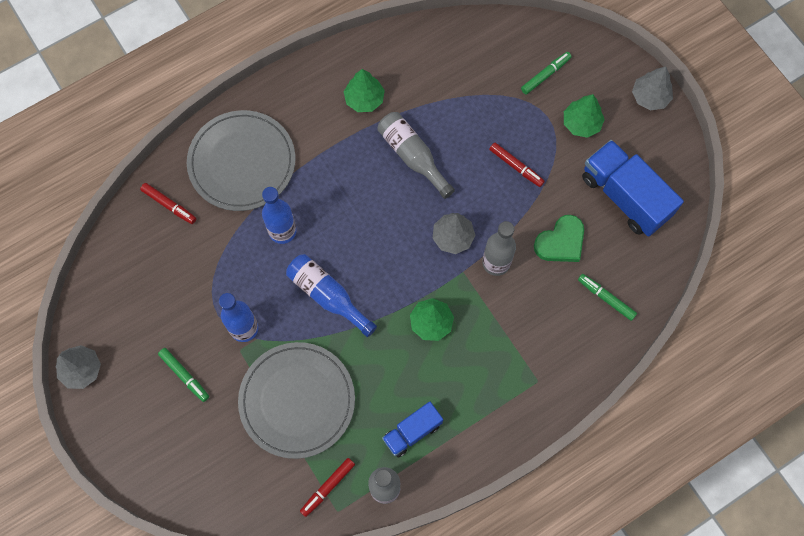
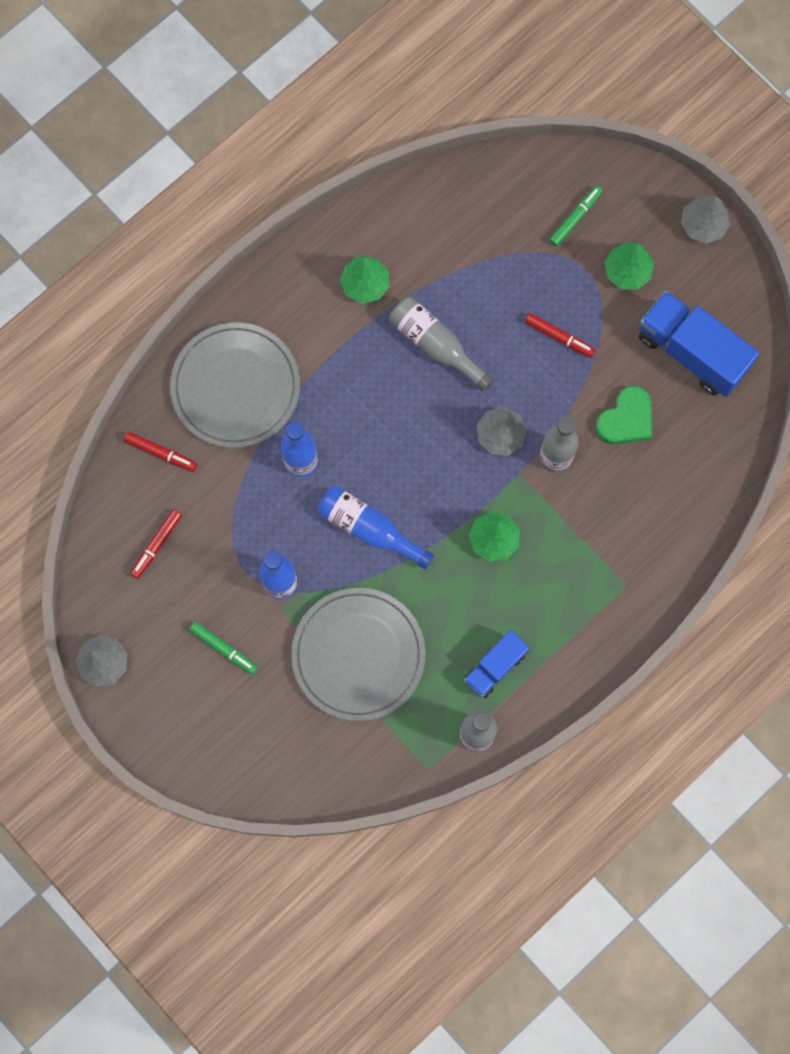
camera: 10 degrees left, 5 degrees up
(327, 487) = (412, 745): red marker -> red marker (157, 545)
(606, 298) = (688, 476): green marker -> none

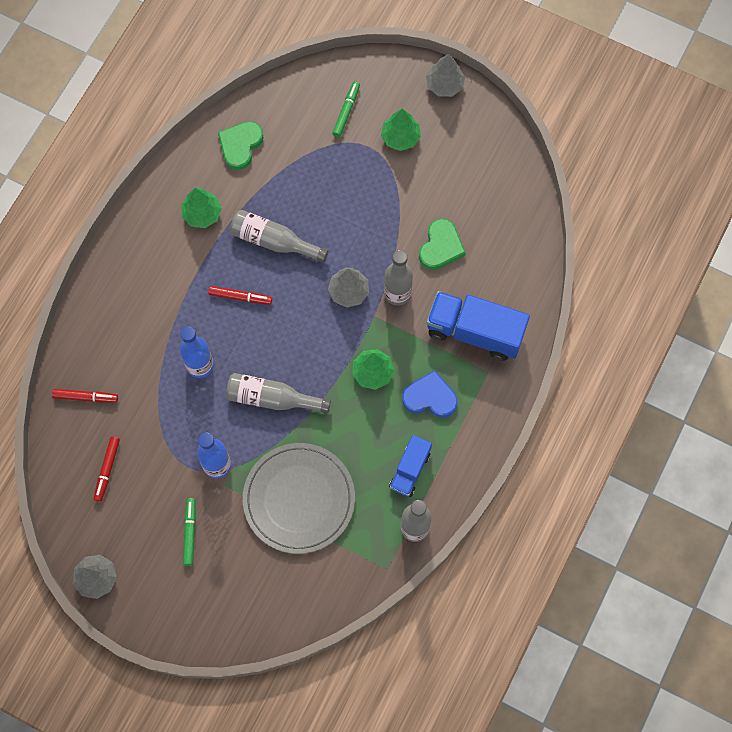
camera: 20 degrees left, 5 degrees down
(224, 649) = (190, 533): green marker -> green marker turned 105 degrees counterclockwise
(235, 387) = (127, 326): grey plate -> none
(369, 529) = (272, 398): blue bottle -> grey bottle
(437, 217) = (240, 146): none -> green heart
(548, 591) = (430, 397): none -> blue heart
(559, 337) = (367, 203): red marker -> red marker (240, 297)
(692, 352) = (471, 180): blue truck -> blue truck (475, 332)

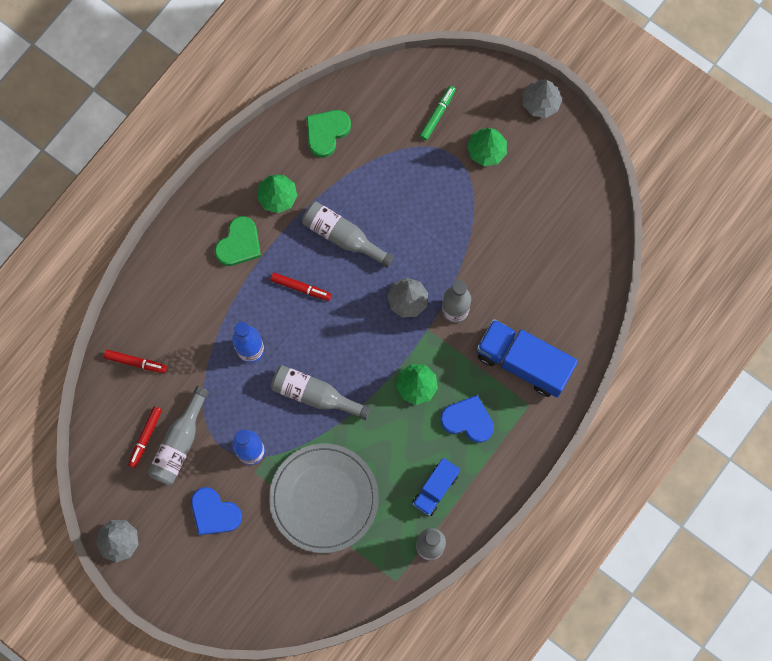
camera: 10 degrees right, 5 degrees up
(143, 469) = (179, 443): none -> grey bottle
(190, 533) = (214, 513): green marker -> blue heart
(441, 247) = (506, 270): green heart -> green heart (239, 244)

